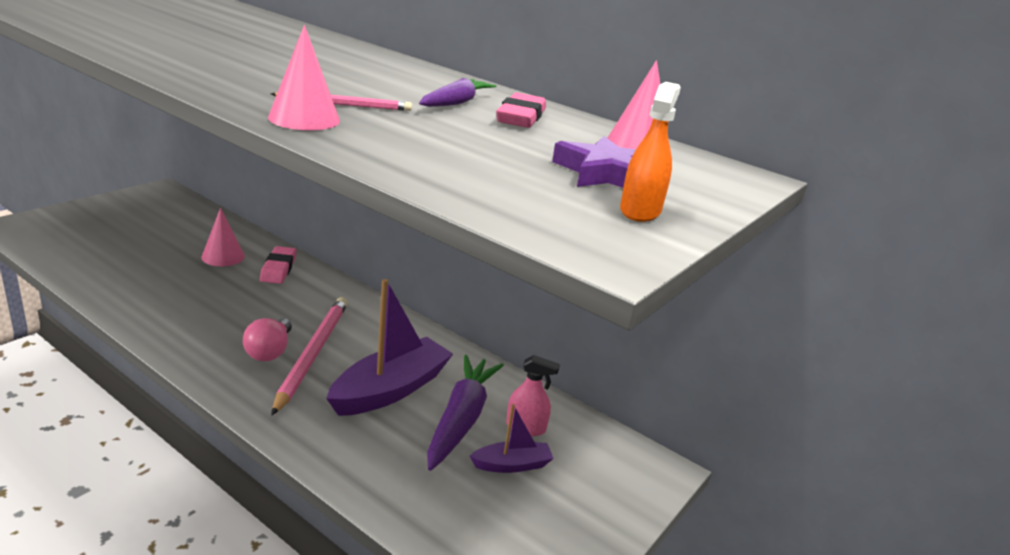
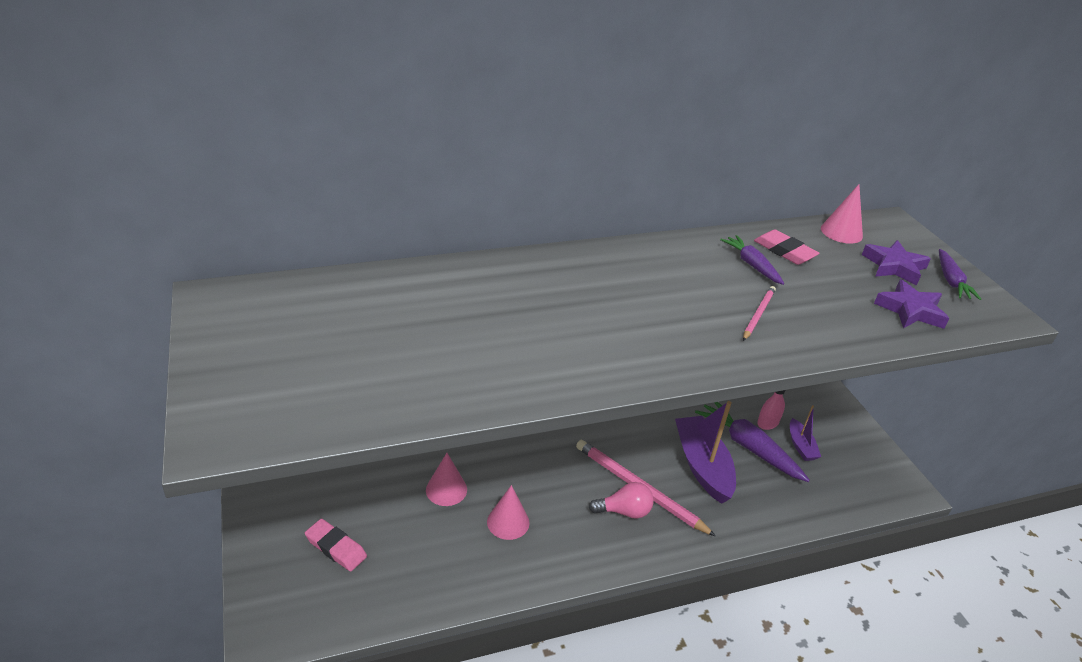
camera: 55 degrees left, 10 degrees up
(269, 351) = (624, 511): pink light bulb -> pink light bulb turned 45 degrees counterclockwise
(278, 269) = (492, 461): pink eraser -> pink eraser (336, 548)
(304, 119) = (793, 342): pink cone -> pink cone (508, 522)
(493, 181) = (910, 310): none -> purple star
(511, 465) = (801, 446): purple boat -> purple boat turned 150 degrees clockwise
(640, 211) = (951, 281): orange spray bottle -> purple carrot

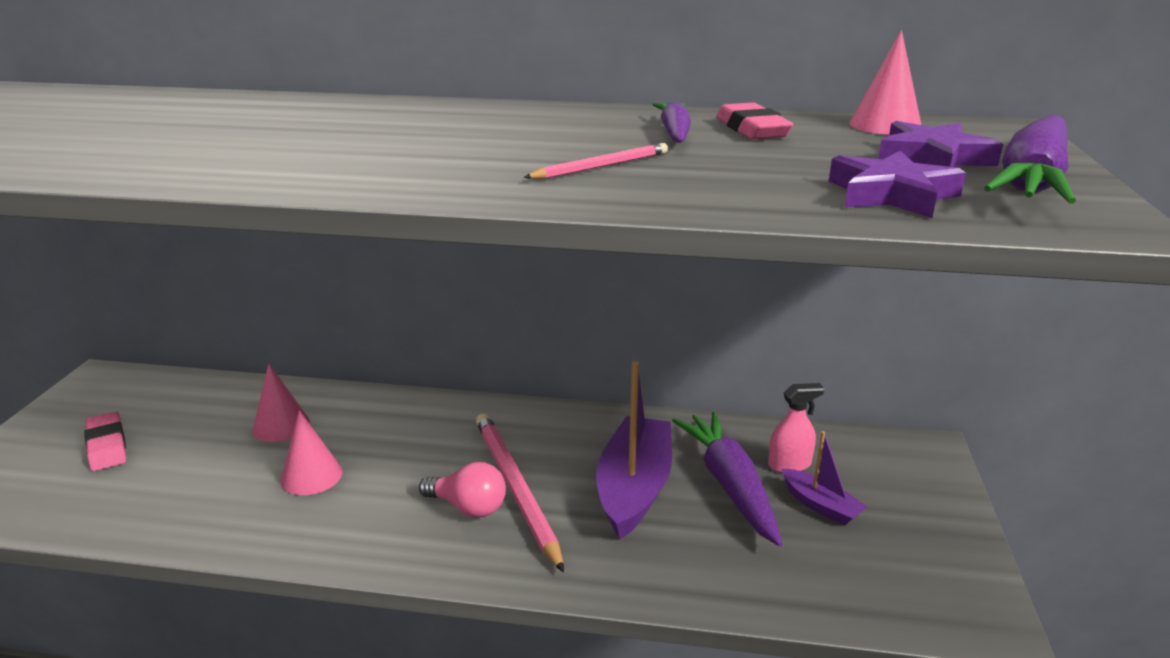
camera: 30 degrees right, 10 degrees down
(801, 446) = (820, 505): purple boat -> purple boat turned 60 degrees counterclockwise
(951, 281) = (1032, 181): purple carrot -> purple carrot, size x1.74

